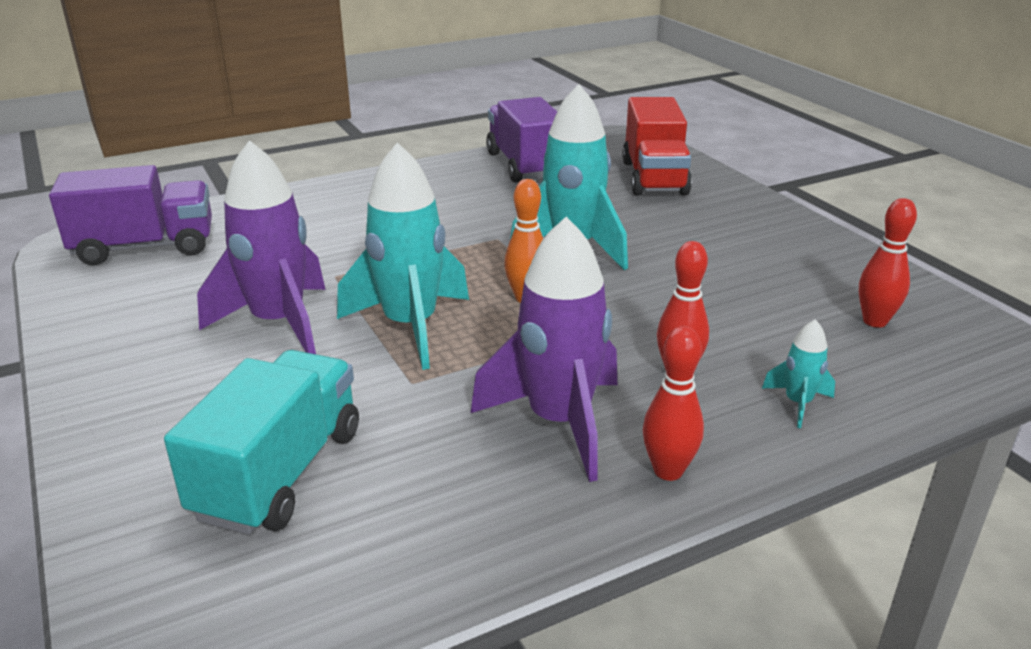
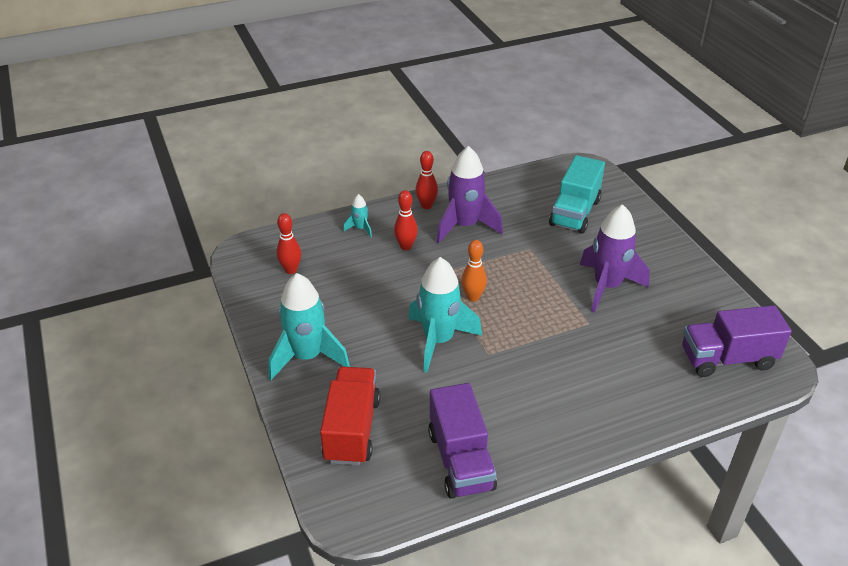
camera: 175 degrees left, 10 degrees up
(410, 326) = (536, 280): turquoise rocket -> turquoise rocket (307, 357)

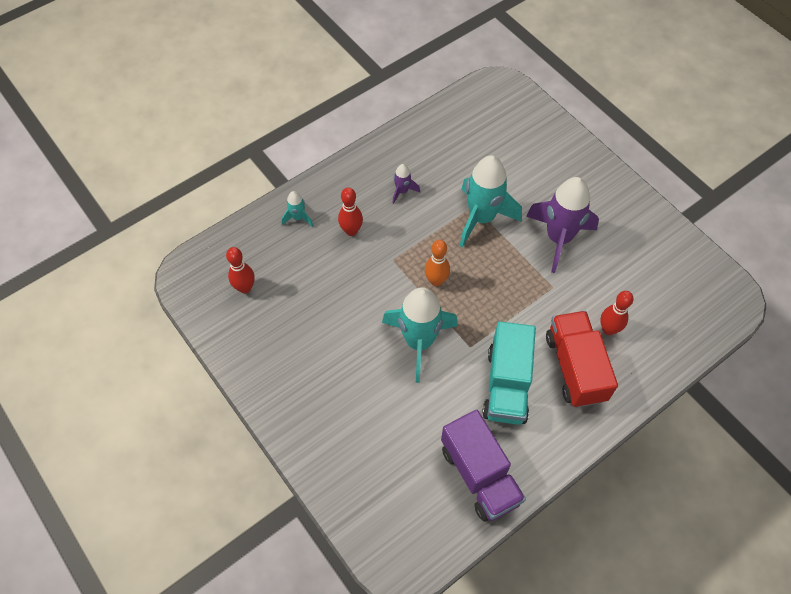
camera: 15 degrees left, 20 degrees up
(307, 357) = (299, 393): turquoise rocket -> turquoise rocket (481, 218)
(352, 430) = (370, 467): red truck -> red truck (575, 367)
(426, 206) = (355, 172): red bowling pin -> red bowling pin (608, 329)
(465, 226) = (402, 191): purple rocket -> purple rocket, size x0.45
(575, 212) = (504, 150): turquoise truck -> turquoise truck (506, 385)
(727, 358) = (685, 299): purple truck -> none

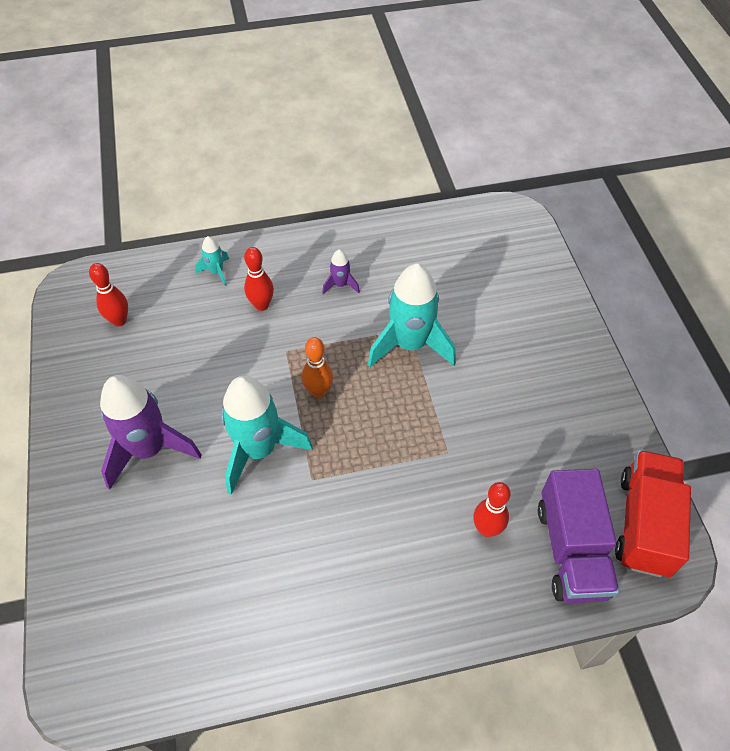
camera: 25 degrees right, 5 degrees down
(479, 475) = (232, 631): purple truck -> purple truck (571, 550)
(506, 385) = (326, 541): turquoise truck -> none
(558, 238) = (486, 400): purple rocket -> purple rocket (149, 449)
(575, 367) = (419, 556): red truck -> red truck (644, 524)

